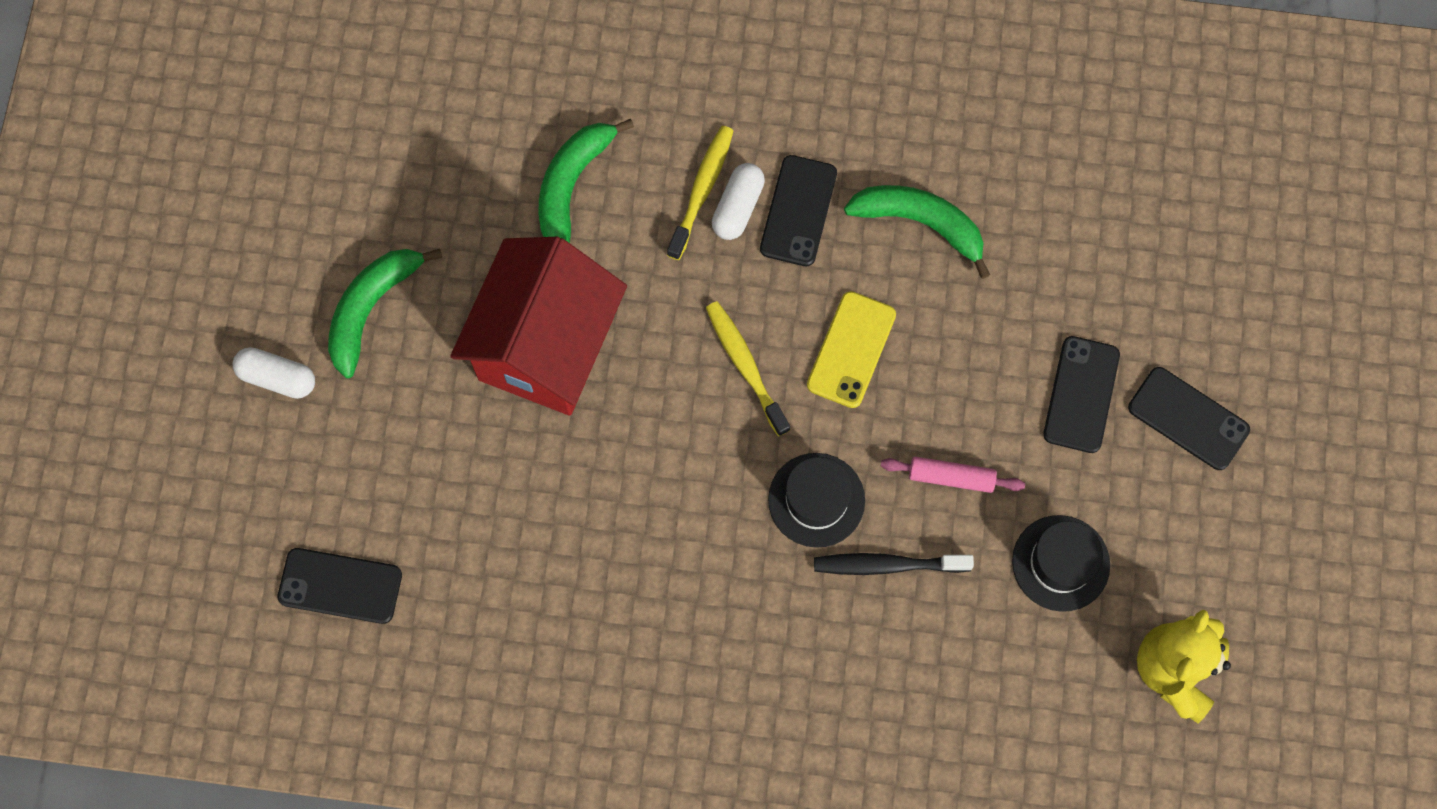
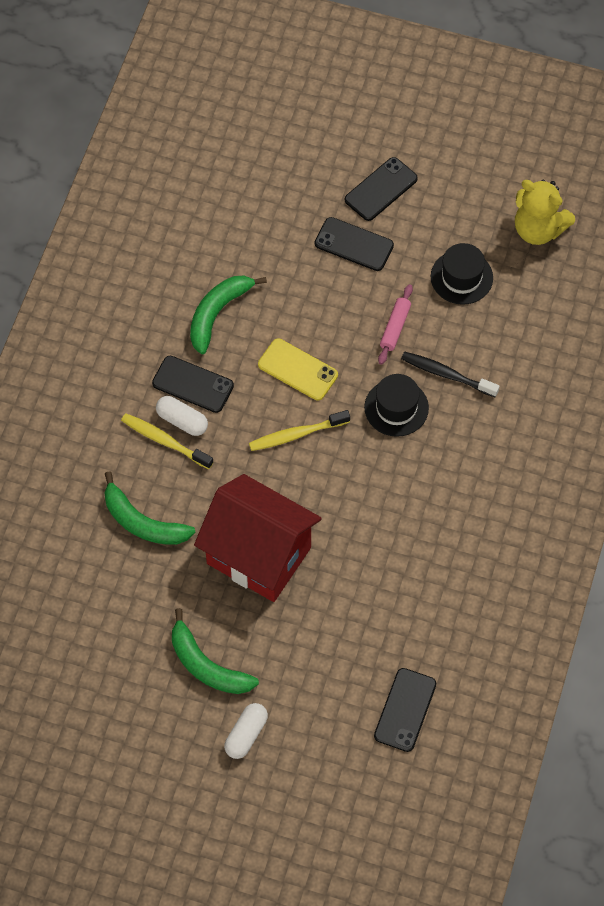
camera: 80 degrees left, 10 degrees down
(887, 565) = (446, 374): black toothbrush -> black toothbrush turned 105 degrees clockwise

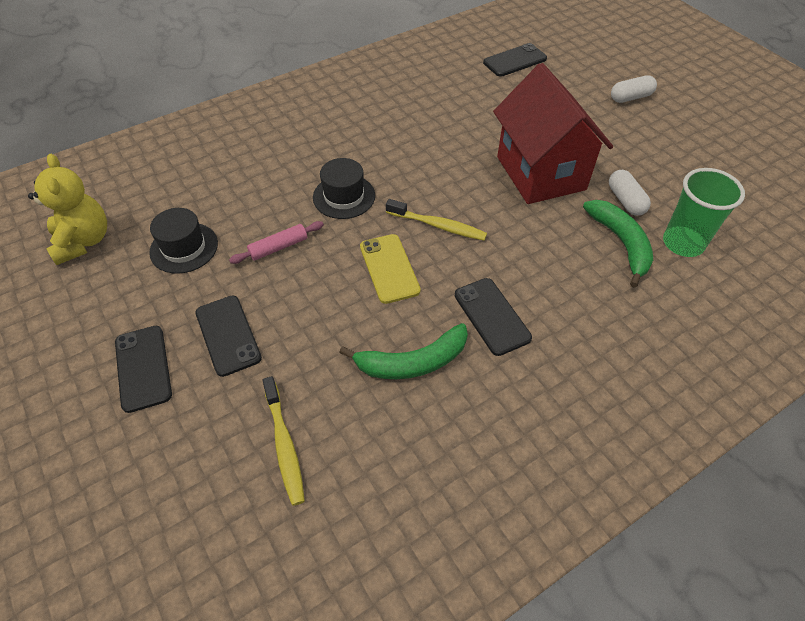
camera: 140 degrees left, 10 degrees down
(94, 558) = (683, 243): none -> green cup
(164, 441) = (555, 288): yellow toothbrush -> yellow toothbrush (284, 445)
(182, 421) = (526, 294): white capsule -> white capsule (625, 201)
(206, 665) = (632, 139): green banana -> none
(381, 189) = (143, 368): black phone -> black phone turned 75 degrees clockwise
(446, 374) = (283, 194): black toothbrush -> none

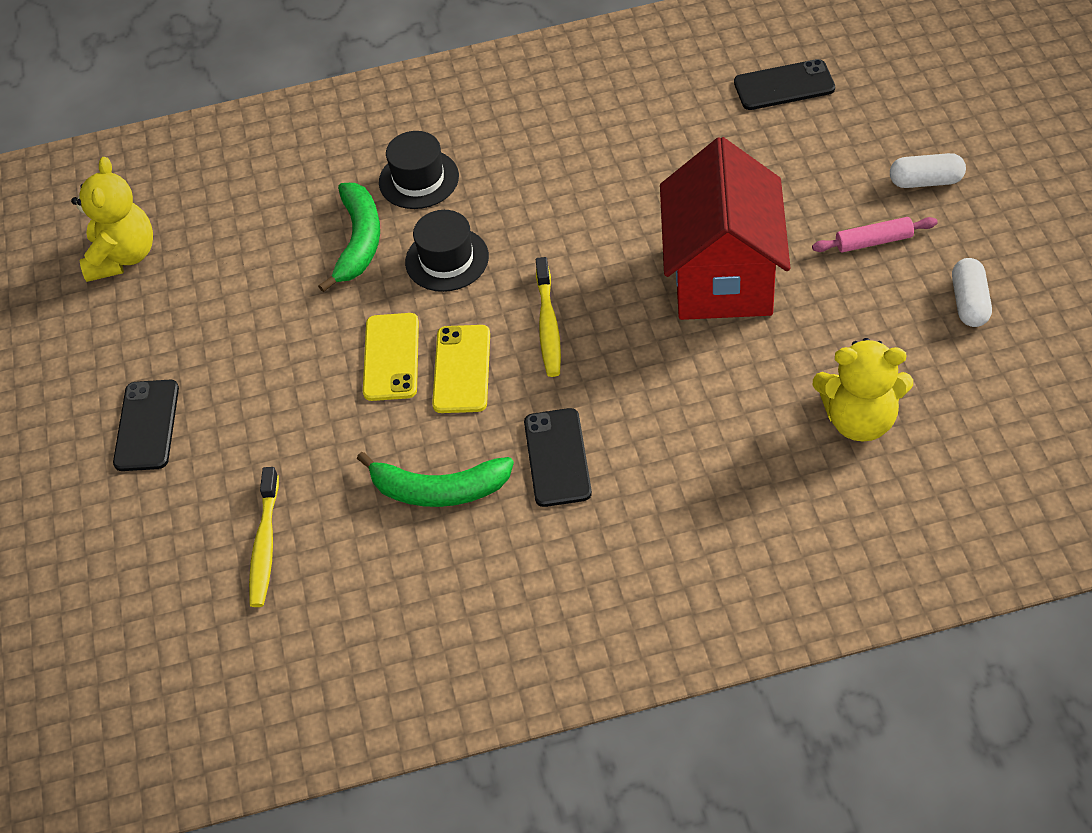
camera: 25 degrees right, 0 degrees up
(184, 248) = (232, 289): black hat -> black hat (419, 179)
(228, 335) = (247, 409): black phone -> none
(278, 247) = (341, 312): pink rolling pin -> pink rolling pin (873, 241)
(331, 271) = (391, 357): none -> yellow phone
(438, 226) = (548, 325): yellow toothbrush -> yellow toothbrush turned 45 degrees clockwise
(621, 243) = (774, 401): green banana -> green banana (358, 242)
(625, 201) = (817, 342): white capsule -> white capsule (969, 302)
(683, 243) = (859, 419): green cup -> yellow teddy bear

